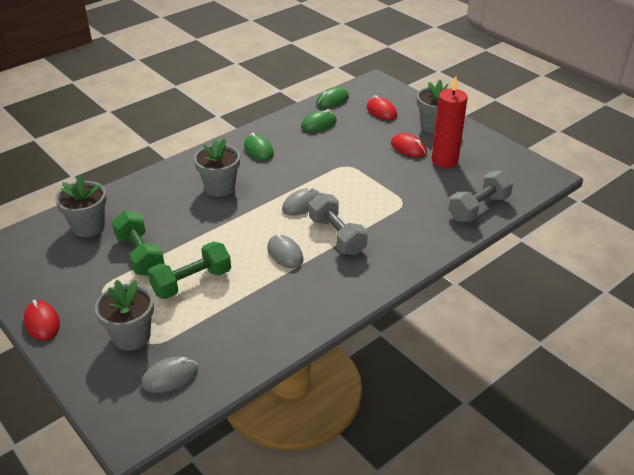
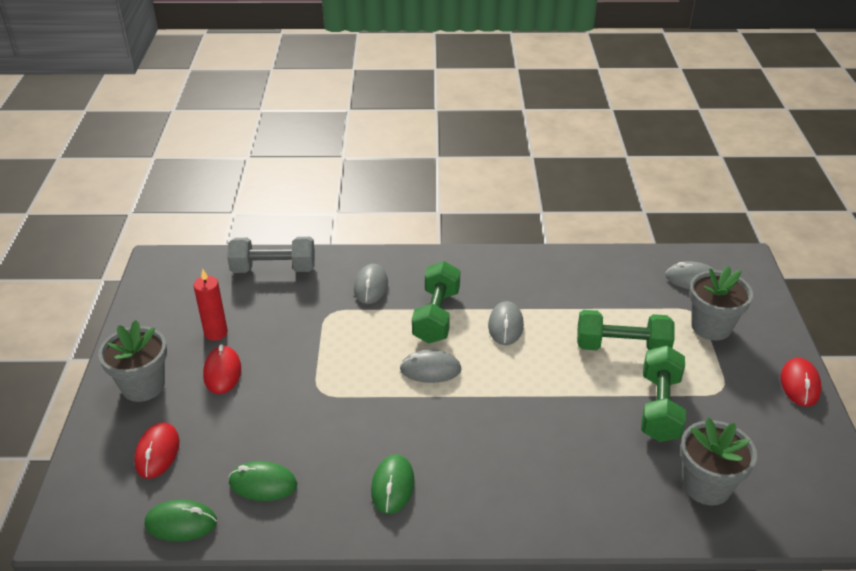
camera: 140 degrees left, 0 degrees up
(220, 187) = (499, 450): grey flower pot -> none
(337, 236) = (436, 316): grey dumbbell -> green dumbbell
(403, 231) = (371, 286): none -> grey mouse
(444, 161) = (216, 333): red candle -> red candle, size x0.63

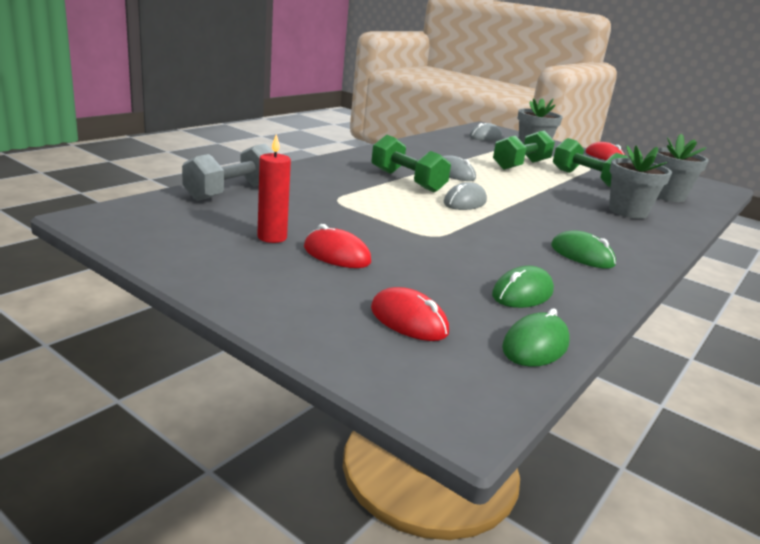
camera: 55 degrees left, 15 degrees down
(143, 386) = (286, 291): grey flower pot -> grey flower pot (628, 211)
(371, 286) = (332, 180): grey mouse -> none

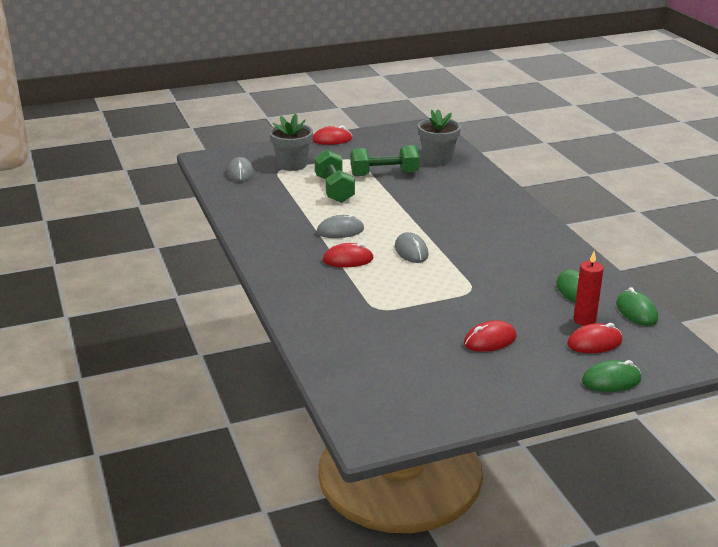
camera: 55 degrees left, 5 degrees up
(232, 192) = (335, 355): grey dumbbell -> none
(272, 237) = (447, 359): red candle -> red candle (584, 320)
(407, 181) = (348, 260): green dumbbell -> red mouse
(582, 255) = (528, 244): green mouse -> green mouse (611, 380)
(628, 211) = (461, 190): grey flower pot -> none

